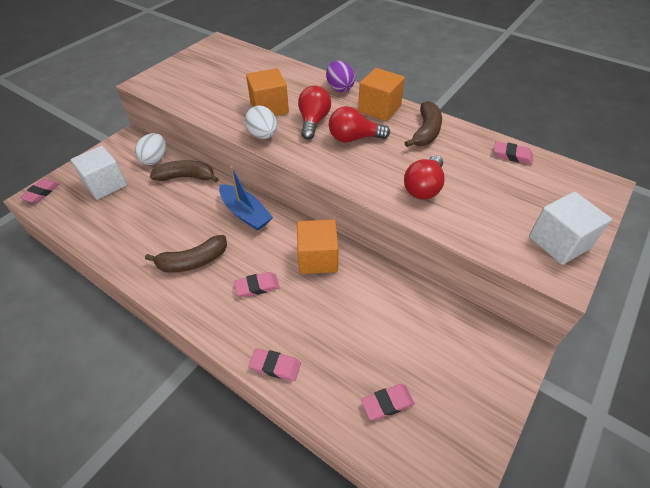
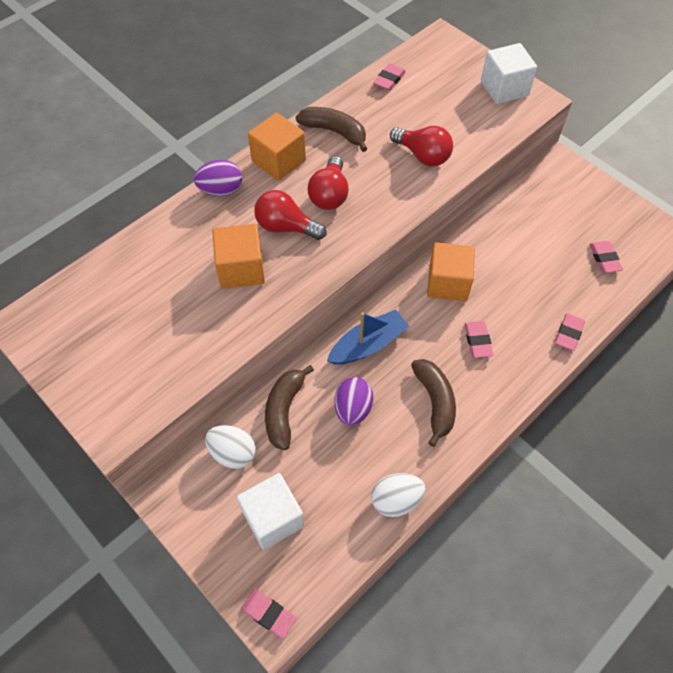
camera: 80 degrees left, 10 degrees up
(187, 212) = (353, 409): none -> purple egg
(263, 135) = (299, 281): white egg -> white egg (396, 500)

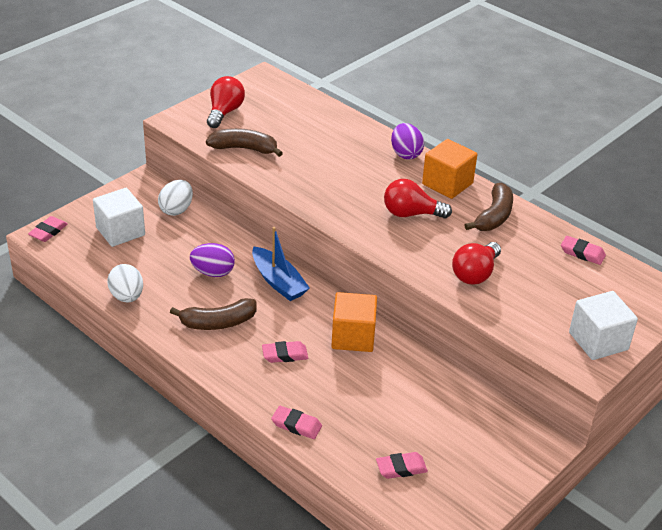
camera: 85 degrees right, 20 degrees down
(241, 269) = (320, 168): orange cube -> none
(284, 410) = (213, 234): brown banana -> brown banana (244, 148)
(286, 227) = (369, 190): red light bulb -> red light bulb (224, 112)

